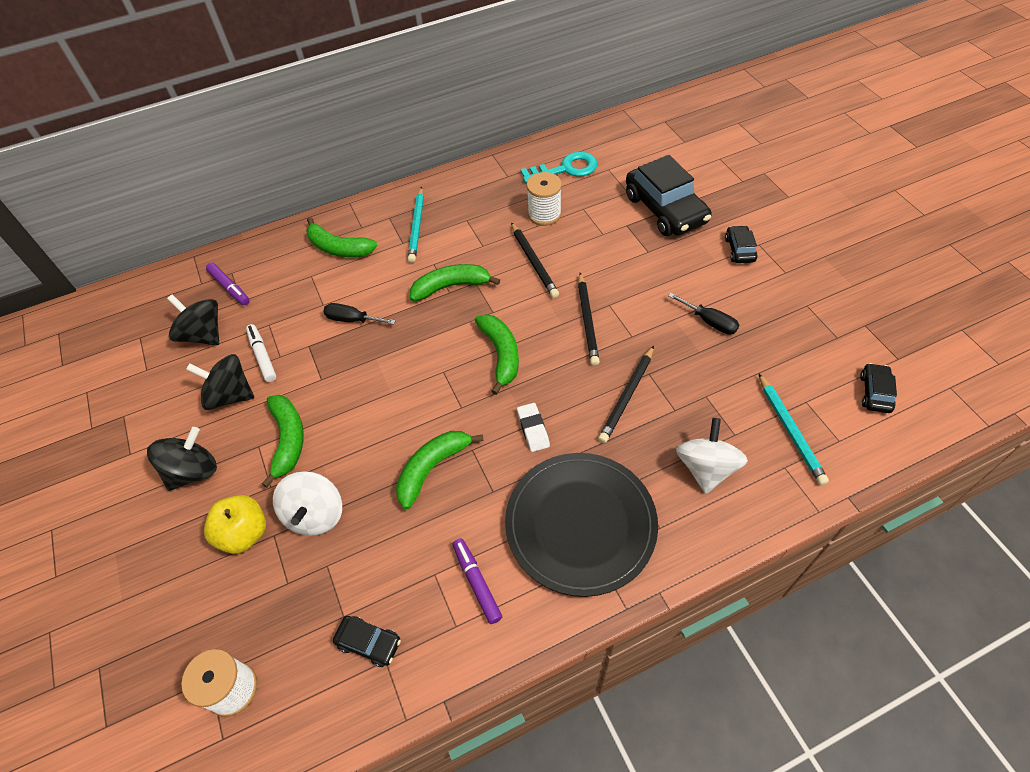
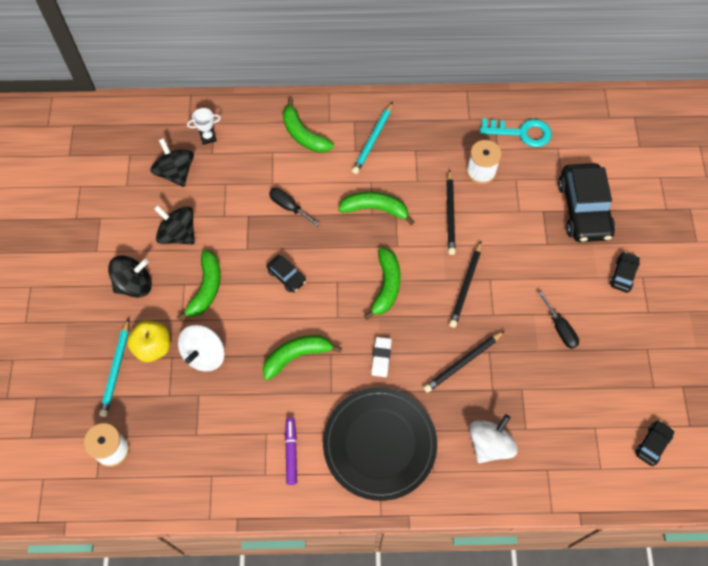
camera: 20 degrees right, 10 degrees up
(229, 287) = (208, 137): purple marker -> white trophy
(262, 356) = (212, 210): white marker -> none
(369, 643) = (206, 460): black car -> black car (286, 276)
(790, 431) = (568, 444): turquoise pencil -> turquoise pencil (116, 369)

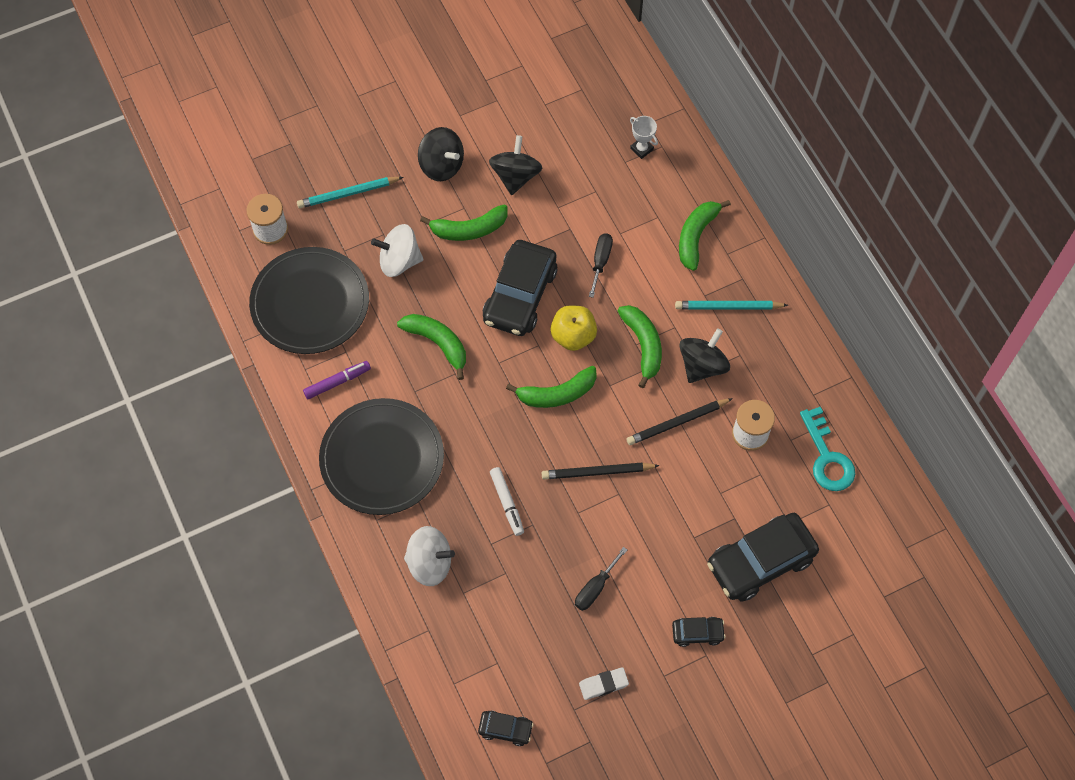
camera: 65 degrees right, 0 degrees up
(153, 347) = (385, 213): yellow apple -> yellow apple (573, 336)
(175, 172) = (584, 140): black spinning top -> black spinning top (702, 365)
(203, 444) = (310, 303): none -> black plate
(286, 276) = (520, 295): black car -> black car, size x2.12
(381, 358) = (474, 422): white eraser -> white eraser (603, 684)
(463, 363) = (507, 503): black pencil -> white marker

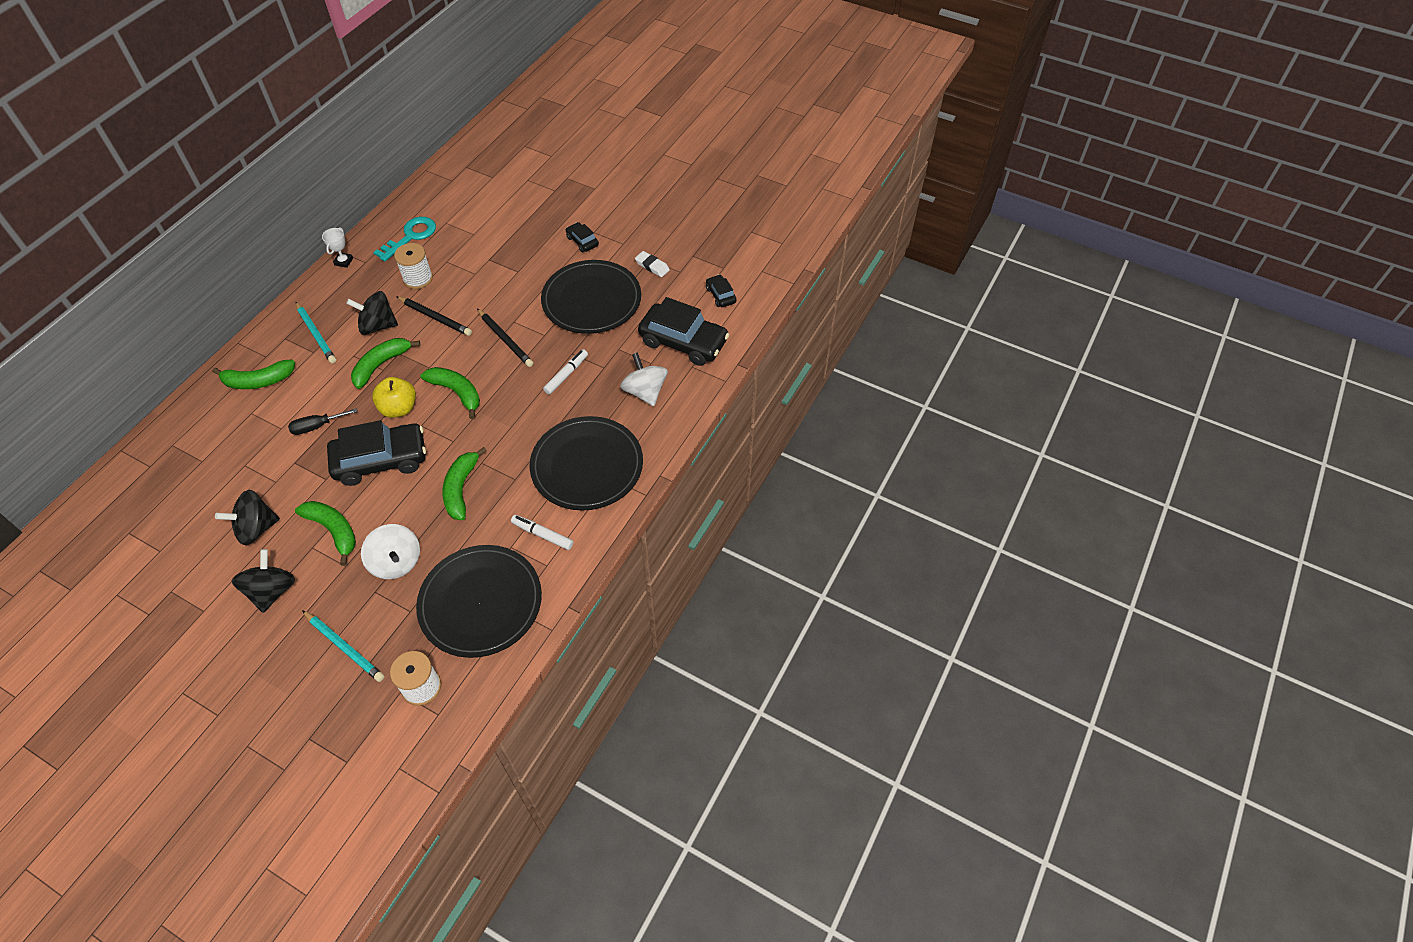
camera: 125 degrees left, 10 degrees down
(337, 382) = (543, 535): purple marker -> white marker
(595, 588) = (591, 300): black screwdriver -> black plate
(641, 149) = (181, 456): white trophy -> white trophy (343, 261)
(760, 561) = (510, 235): black car -> black car (683, 342)

